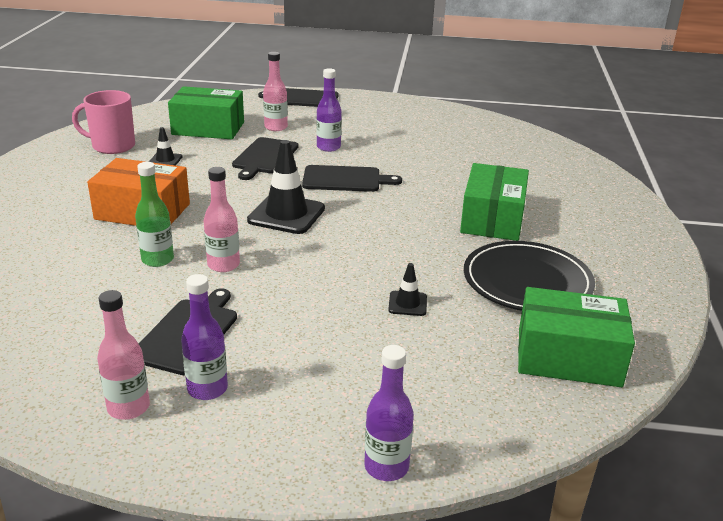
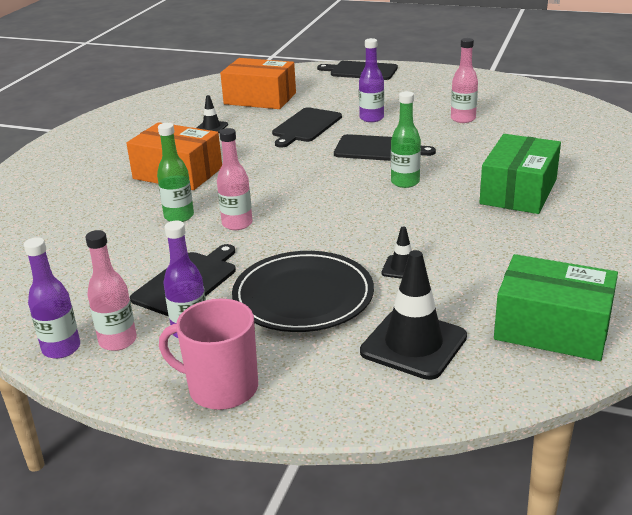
camera: 15 degrees right, 0 degrees up
(112, 146) = (167, 114): pink mug -> pink mug (221, 388)
(208, 128) = (260, 98): green box -> orange box
(276, 127) = (325, 98): pink bottle -> pink bottle (463, 119)
(286, 214) = (310, 180): black traffic cone -> black traffic cone (413, 344)
(382, 213) = (405, 182): none -> green bottle
(386, 467) = (333, 412): purple bottle -> purple bottle (61, 348)
(527, 281) = (534, 254): black plate -> black plate (303, 296)

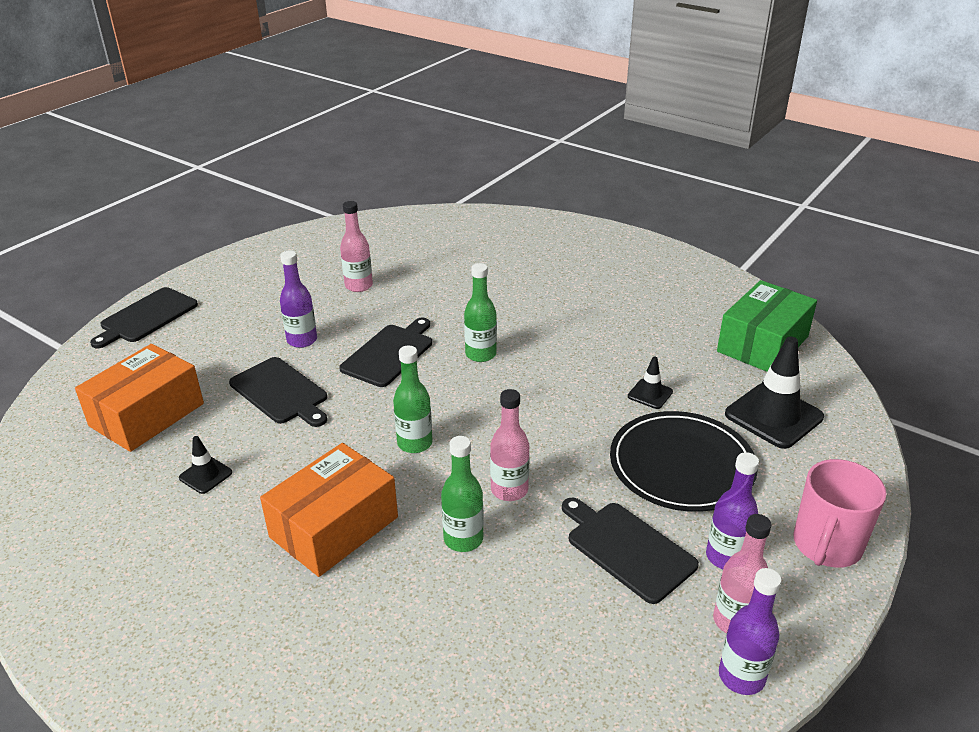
camera: 75 degrees left, 5 degrees up
(274, 180) = (415, 443): none -> green bottle
(518, 191) = (539, 299): green box -> none

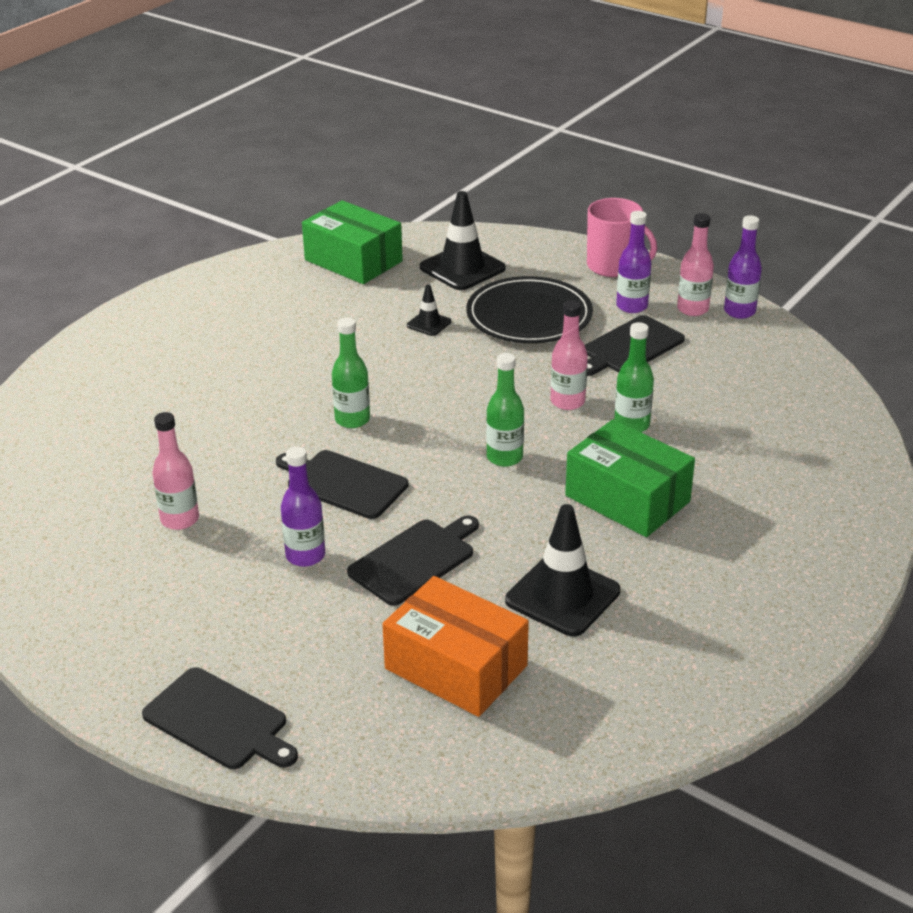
camera: 90 degrees left, 0 degrees up
(205, 475) = (562, 596): black traffic cone -> black traffic cone, size x2.00
(334, 527) = (627, 498): orange box -> green box

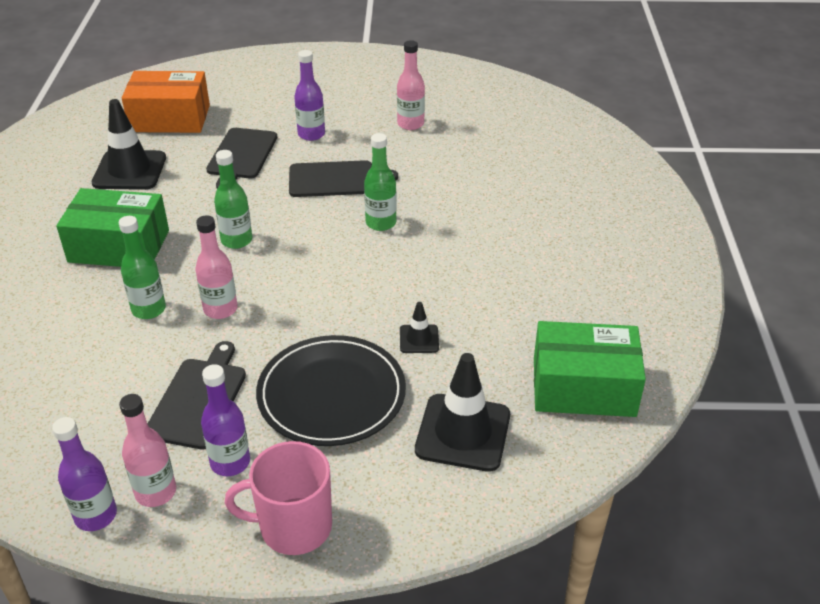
camera: 145 degrees right, 5 degrees up
(219, 721) = (272, 63): black cutting board -> none

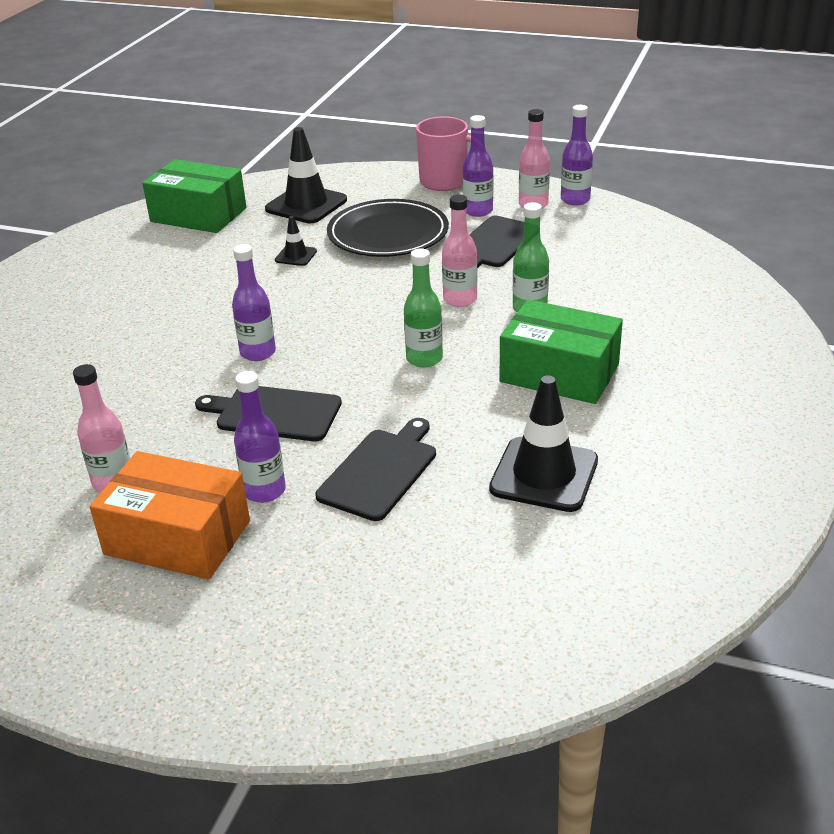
camera: 160 degrees left, 5 degrees down
(170, 118) = (472, 568): orange box -> orange box (177, 537)
(381, 223) = (258, 353): green bottle -> purple bottle

